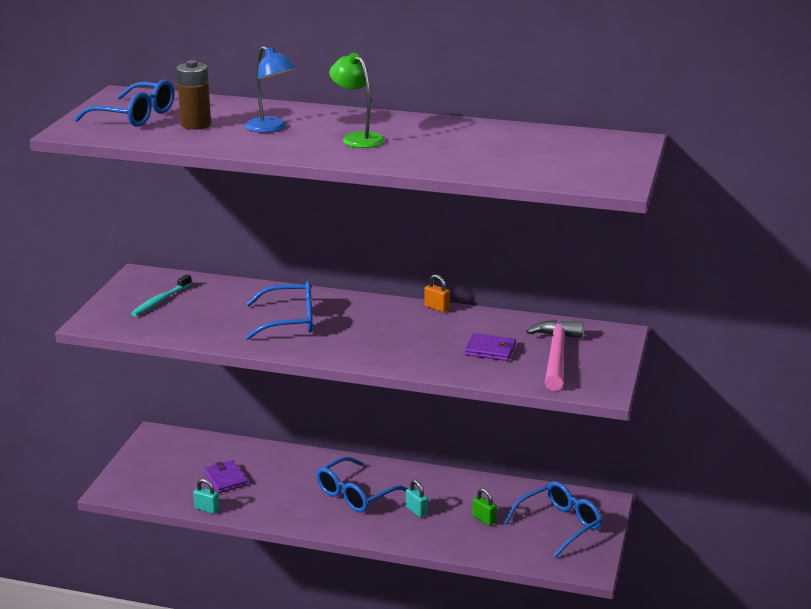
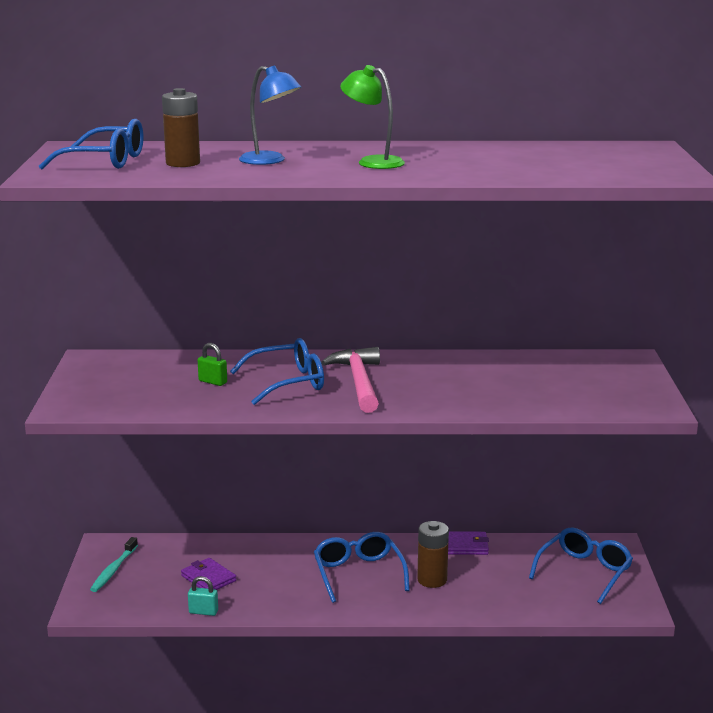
camera: 15 degrees left, 5 degrees down
(160, 301) = (129, 379): turquoise toothbrush -> turquoise toothbrush (113, 570)
(355, 494) = (358, 573): blue glasses -> blue glasses turned 135 degrees clockwise
(416, 511) = (432, 580): turquoise padlock -> brown battery
(436, 308) = (434, 355): orange padlock -> none
(484, 519) = (506, 578): green padlock -> green padlock (213, 382)
(490, 350) = (518, 385): purple wallet -> purple wallet (465, 546)
(556, 355) = (588, 383): pink hammer -> pink hammer (359, 382)

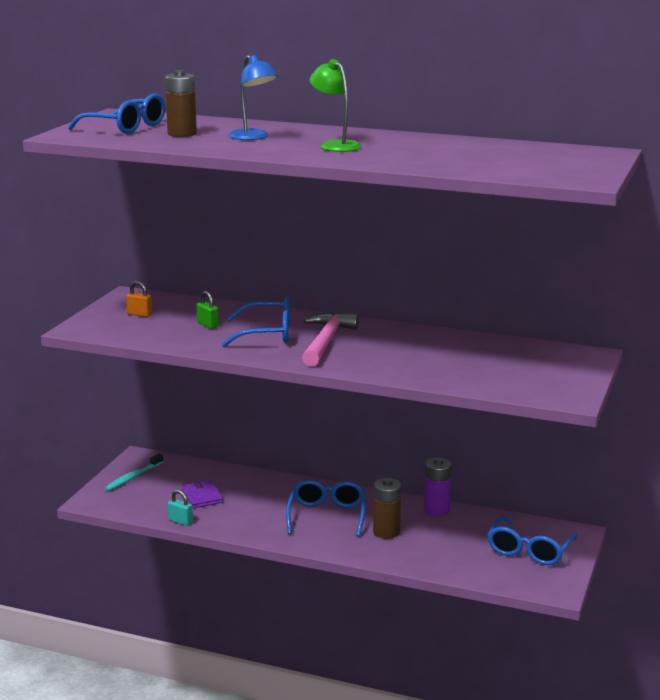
camera: 20 degrees right, 0 degrees up
(122, 380) = (139, 314): none -> orange padlock
(465, 546) = (436, 510): purple wallet -> purple battery
(584, 572) = (529, 550): blue glasses -> blue glasses turned 150 degrees clockwise

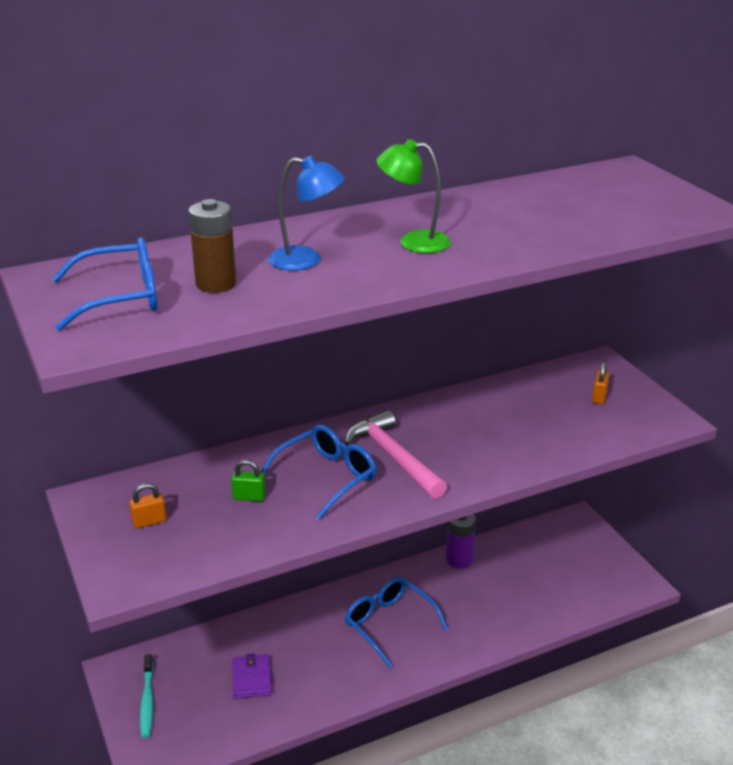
camera: 45 degrees left, 10 degrees up
(180, 521) = (275, 723): turquoise padlock -> none
(202, 496) = (251, 678): purple wallet -> purple wallet turned 60 degrees clockwise
(386, 532) = (458, 609): brown battery -> none
(529, 550) = (575, 557): blue glasses -> none
(541, 369) = (599, 397): none -> orange padlock

